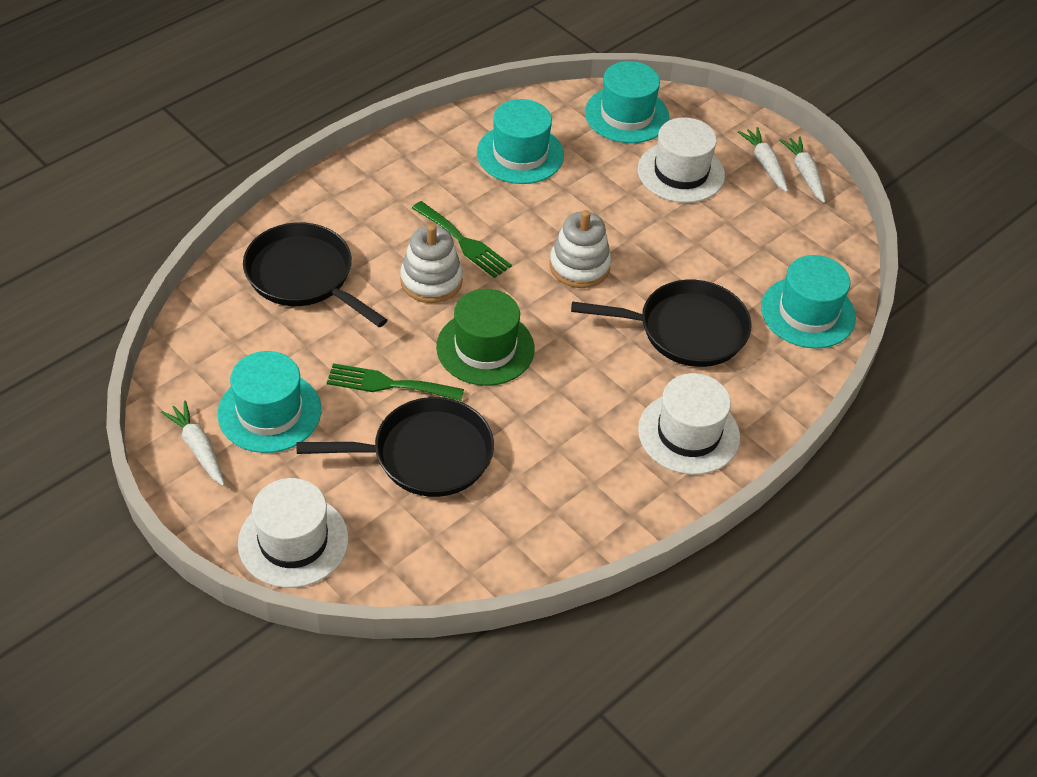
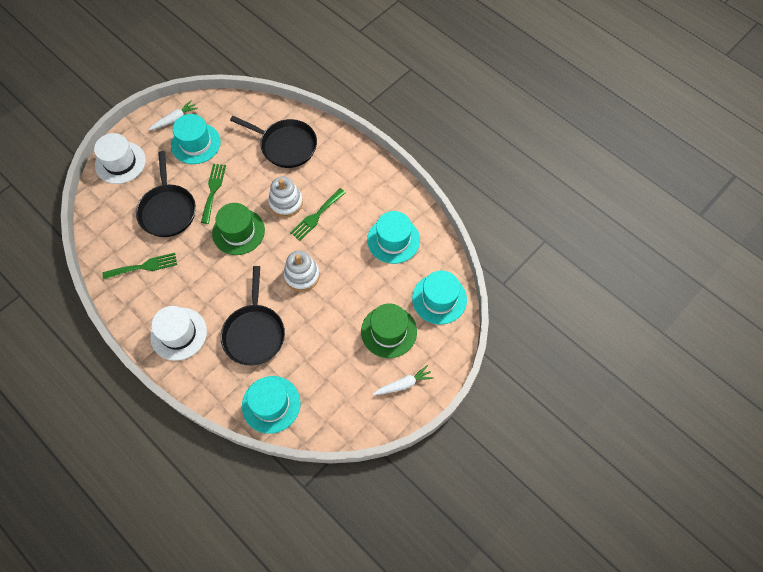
camera: 90 degrees right, 15 degrees up
(304, 276) = (286, 145): black pan -> black pan turned 75 degrees clockwise
(549, 490) = (144, 266): none -> green fork
(681, 172) = (389, 331): white hat -> green hat
(804, 174) = (397, 410): white carrot -> none

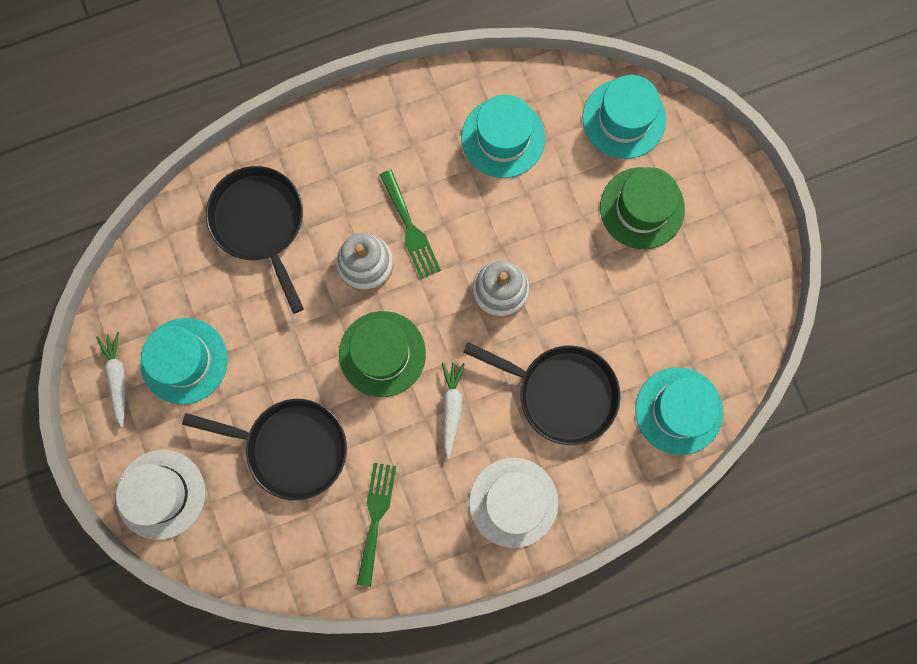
camera: 65 degrees left, 15 degrees up
(213, 190) = (288, 365): green fork -> none
(286, 145) = (260, 223): black pan -> black pan turned 75 degrees counterclockwise
(403, 384) = (726, 223): white carrot -> white carrot (451, 407)

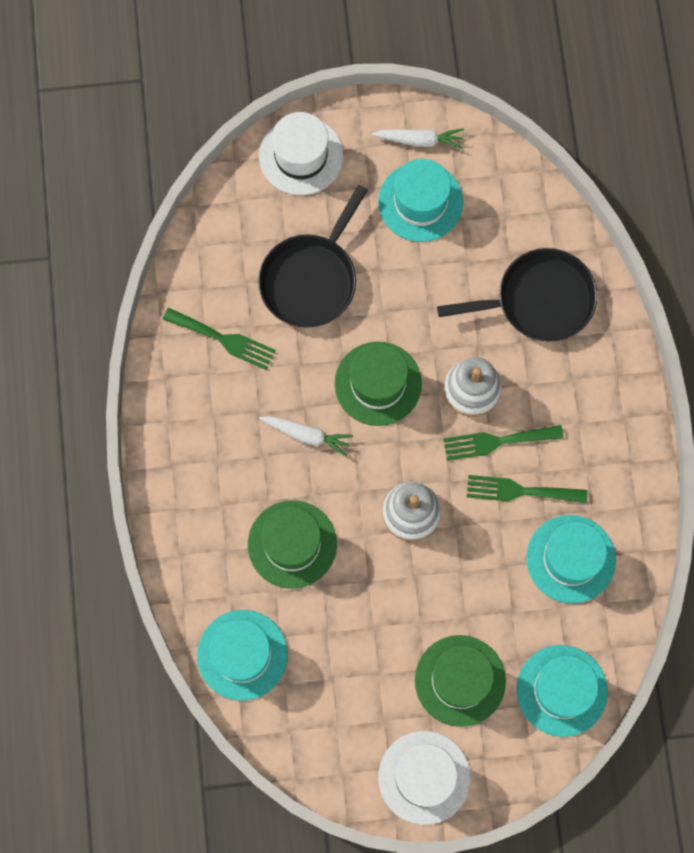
camera: 105 degrees right, 5 degrees down
(452, 197) = (520, 491): none -> green fork
(513, 502) = (200, 469): white hat -> white hat (424, 777)
(561, 393) = (292, 544): black pan -> green hat

